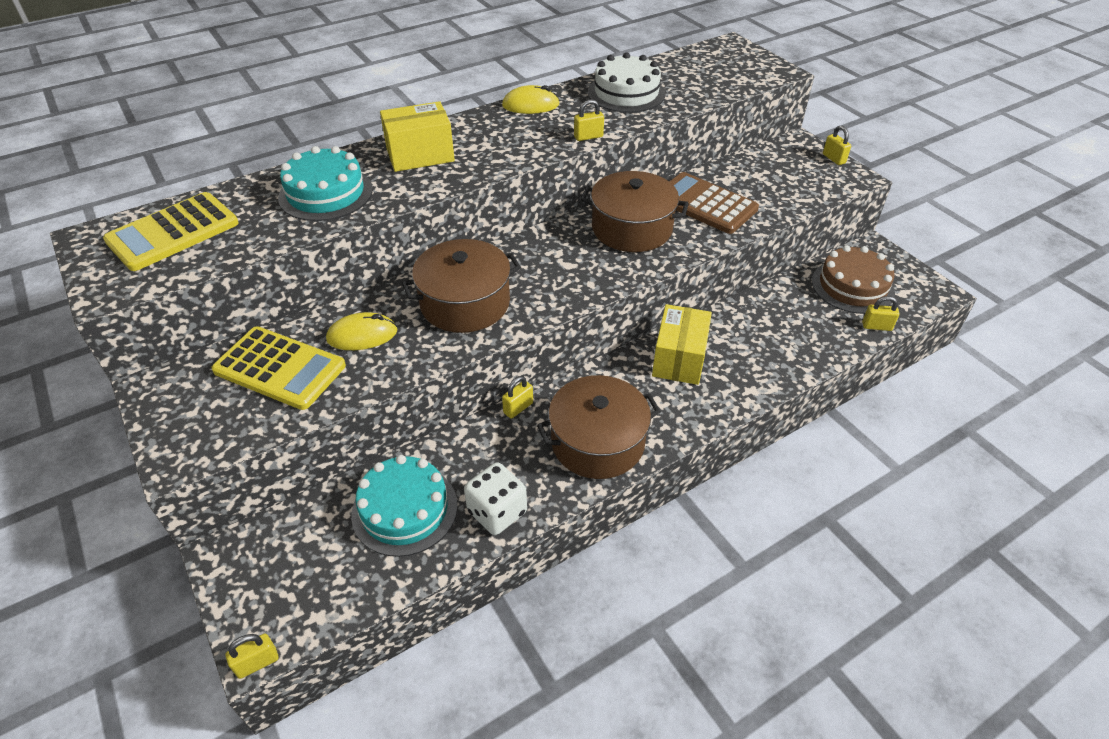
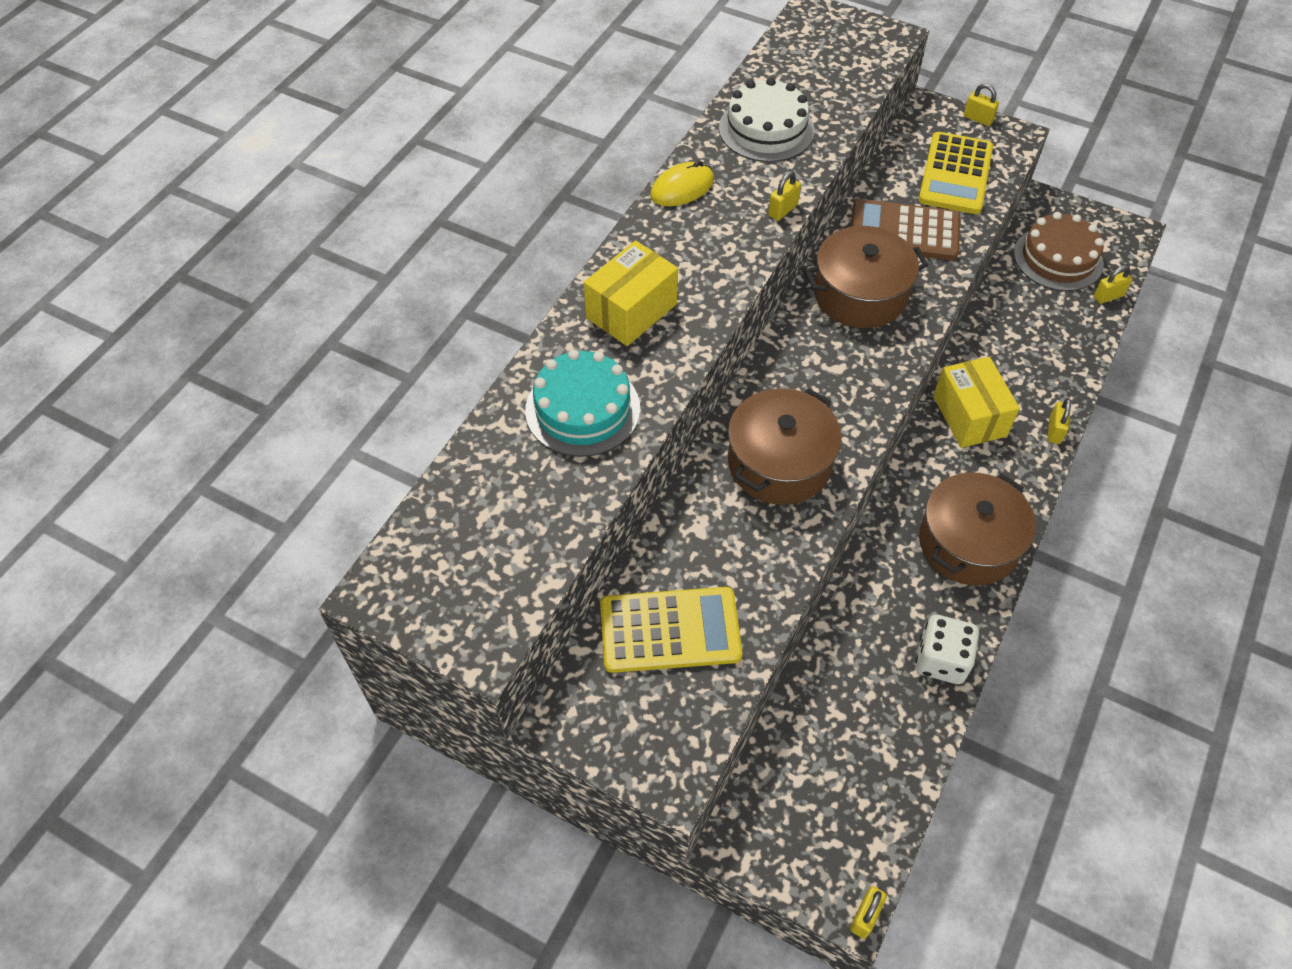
camera: 30 degrees left, 10 degrees up
(173, 232) = (469, 539): yellow calculator -> yellow calculator (955, 174)
(362, 335) = (714, 550): yellow mouse -> none
(404, 509) = (859, 704): turquoise cake -> none
(518, 408) = (869, 544): yellow padlock -> yellow padlock (1054, 431)

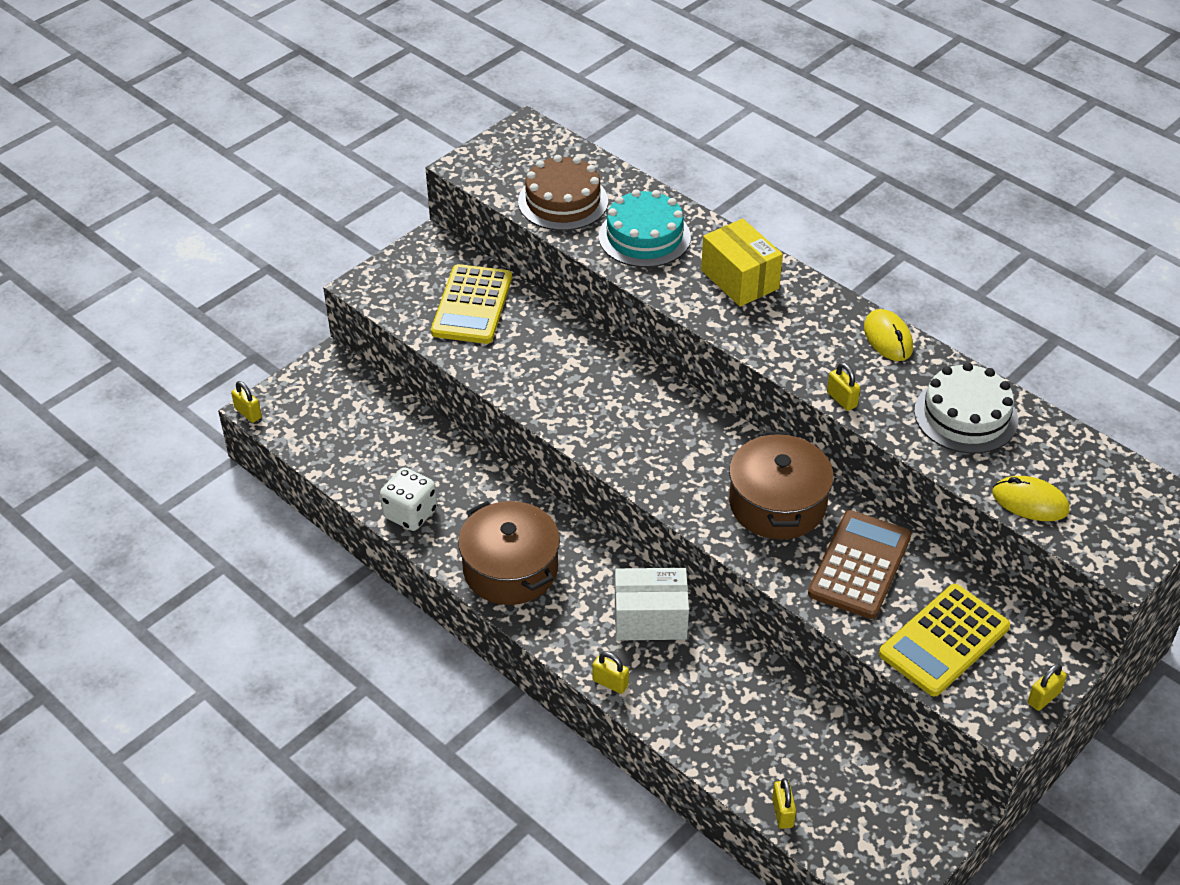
camera: 105 degrees right, 10 degrees down
(779, 462) = (598, 398): brown pot -> none
(852, 86) = (1030, 502): none -> yellow mouse
(955, 174) = (944, 641): yellow calculator -> yellow calculator turned 75 degrees counterclockwise
(969, 416) = (650, 619): yellow box -> white box
(1058, 258) = (854, 786): brown cake -> brown cake (563, 201)

